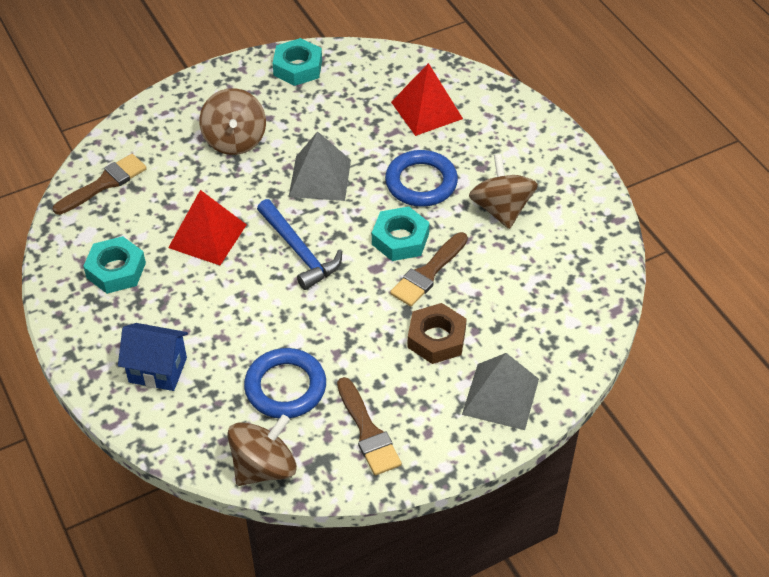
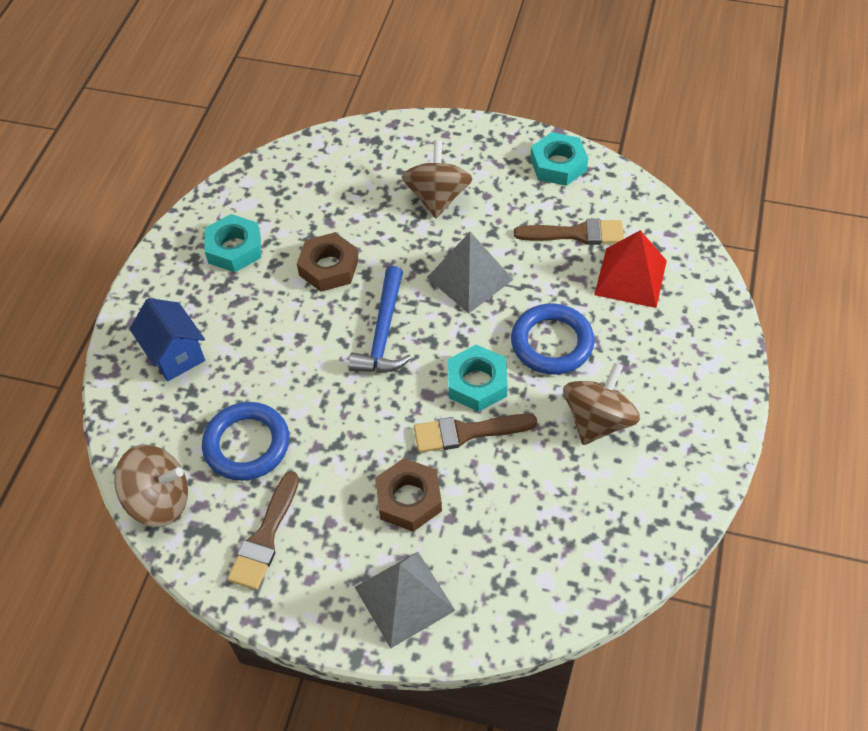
camera: 45 degrees right, 5 degrees up
(104, 184) = (301, 169): brown brush -> brown brush (575, 234)
(207, 236) = (328, 267): red pyramid -> brown nut
(235, 140) = (437, 197): brown spinning top -> brown spinning top turned 150 degrees clockwise

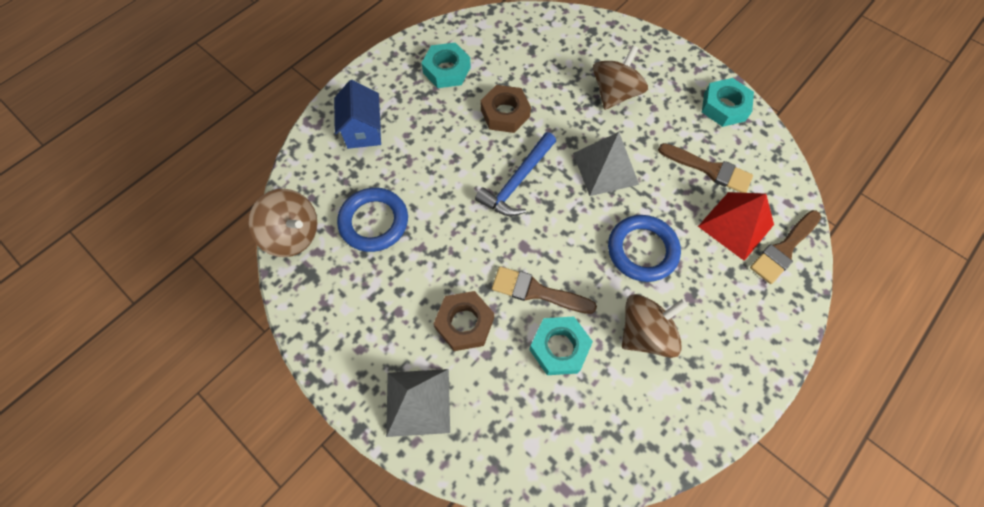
camera: 25 degrees right, 10 degrees up
(265, 536) = (347, 299): brown brush -> brown brush (784, 248)
(477, 383) = (566, 255): turquoise nut -> turquoise nut (559, 347)

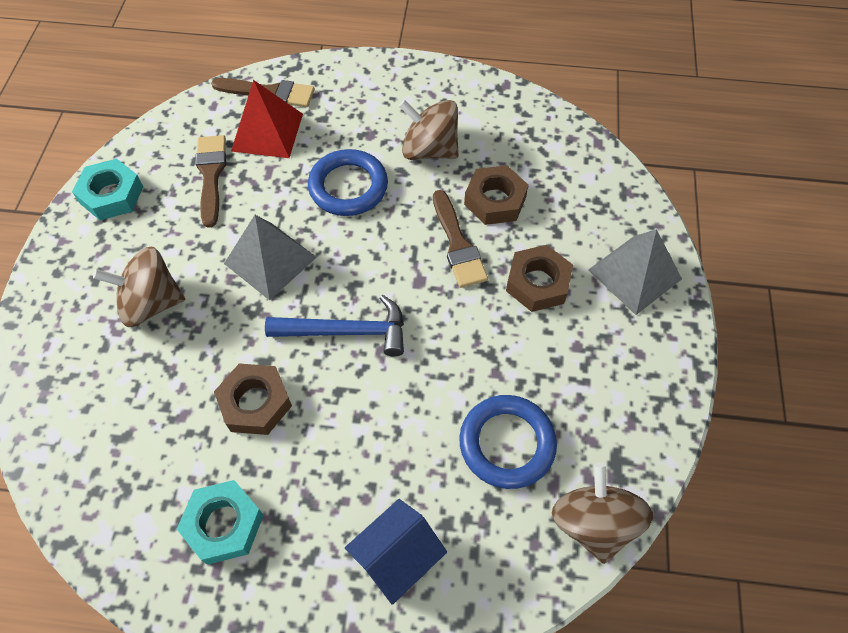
camera: 125 degrees left, 5 degrees down
(559, 347) = (495, 200): turquoise nut -> brown nut

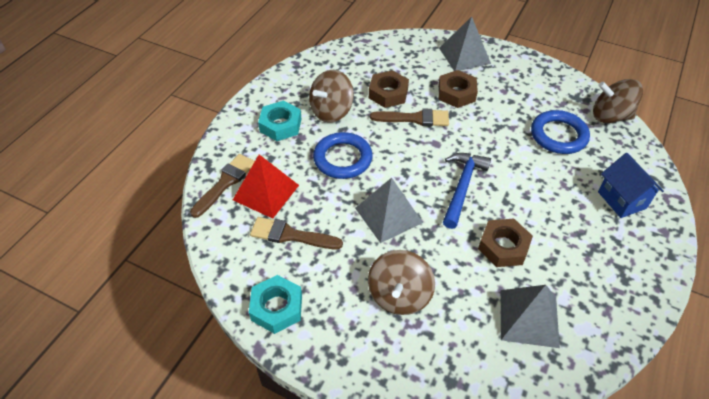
camera: 70 degrees left, 10 degrees down
(147, 454) = (529, 318): none -> grey pyramid
(224, 524) = (589, 281): turquoise nut -> turquoise nut (280, 125)

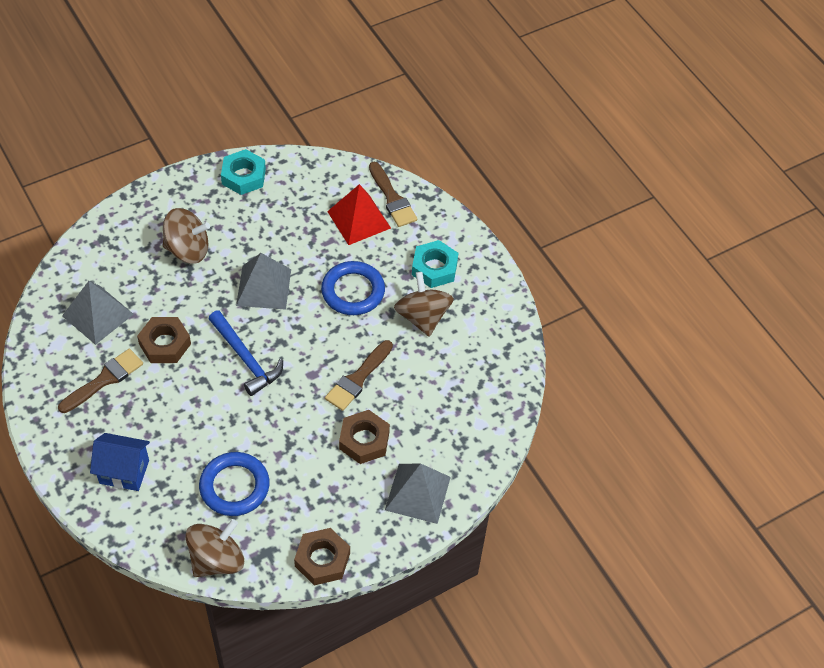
camera: 120 degrees right, 5 degrees up
(291, 235) = (300, 214): brown brush -> brown brush (104, 380)
(388, 93) = (411, 379): brown nut -> brown nut (322, 559)
(399, 295) = (188, 250): brown spinning top -> brown spinning top turned 135 degrees clockwise

